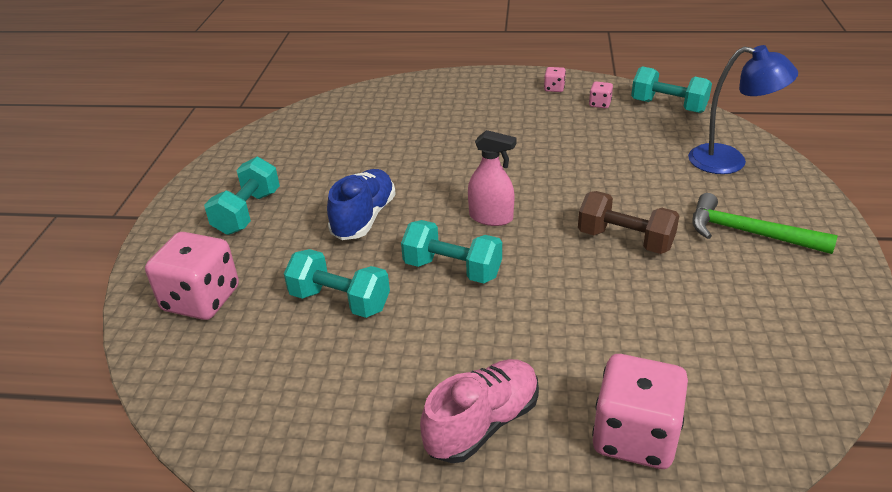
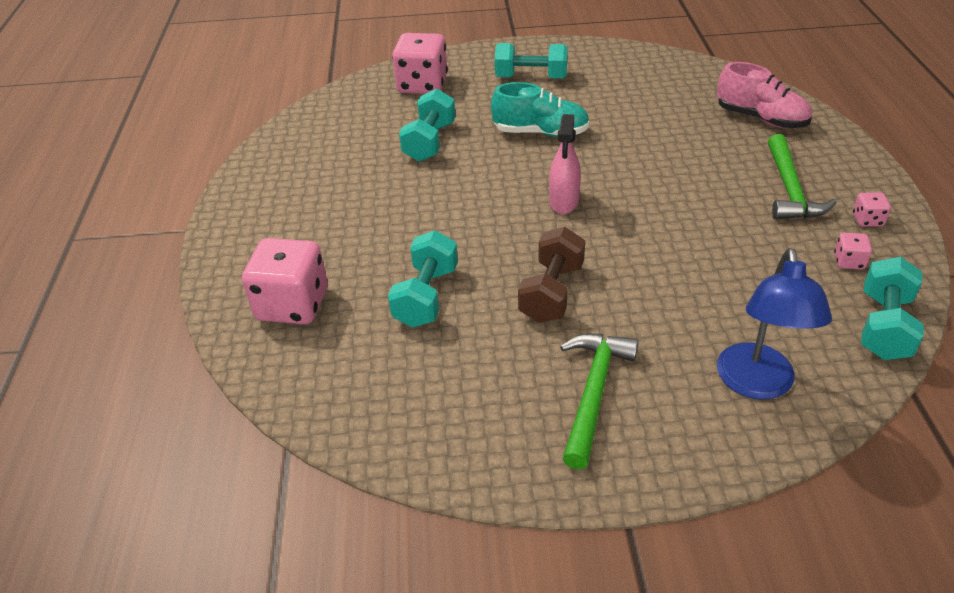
camera: 80 degrees right, 5 degrees up
(364, 218) = (541, 132): blue shoe -> turquoise shoe
(452, 269) = (480, 190): turquoise dumbbell -> turquoise dumbbell (426, 296)
(482, 423) = (306, 227): pink shoe -> pink shoe (761, 119)
(508, 109) = (789, 189): none -> green hammer

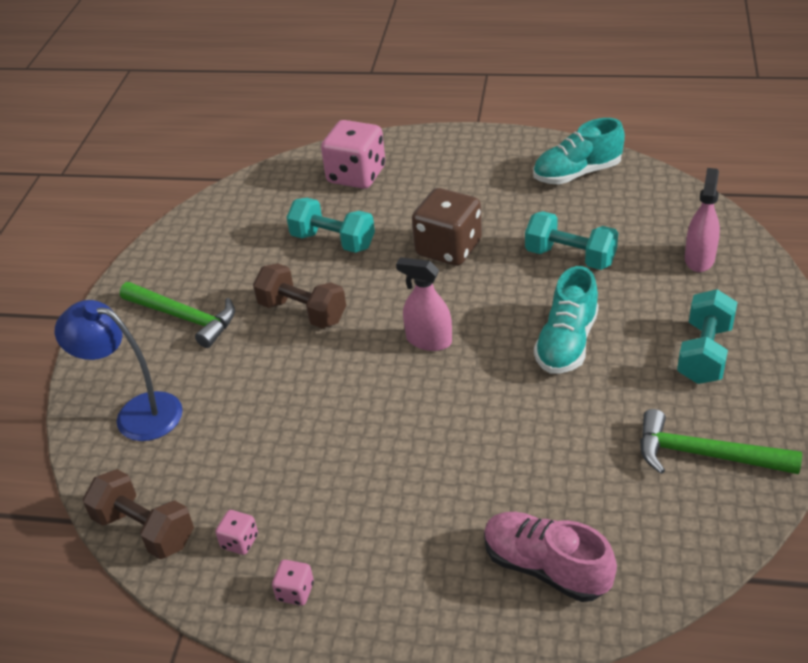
camera: 105 degrees right, 0 degrees up
(299, 151) = (577, 173): none -> turquoise shoe
(422, 85) = (699, 259): pink dice -> pink spray bottle
(427, 211) = (448, 248): none -> brown dice
(761, 119) = (545, 567): pink shoe -> pink shoe turned 75 degrees clockwise
(789, 189) = (379, 538): green hammer -> green hammer (704, 454)
(883, 326) = (145, 529): turquoise dumbbell -> brown dumbbell

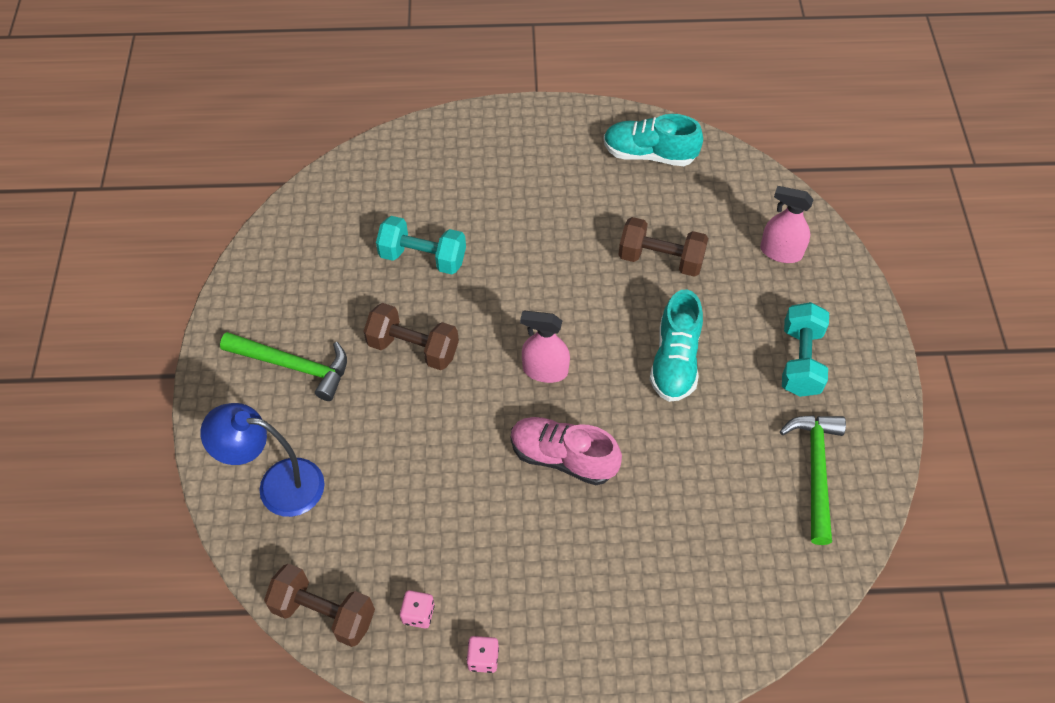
camera: 15 degrees left, 15 degrees up
(356, 175) = (427, 170): pink dice -> none
(448, 248) = (541, 258): brown dice -> none
(545, 567) = (699, 604): pink shoe -> pink shoe (563, 458)
(570, 257) = (660, 259): turquoise dumbbell -> brown dumbbell
(577, 173) = (649, 154): turquoise shoe -> turquoise shoe turned 45 degrees clockwise
(699, 259) = (781, 252): pink spray bottle -> pink spray bottle turned 75 degrees counterclockwise
(704, 454) = (816, 470): green hammer -> green hammer turned 90 degrees clockwise

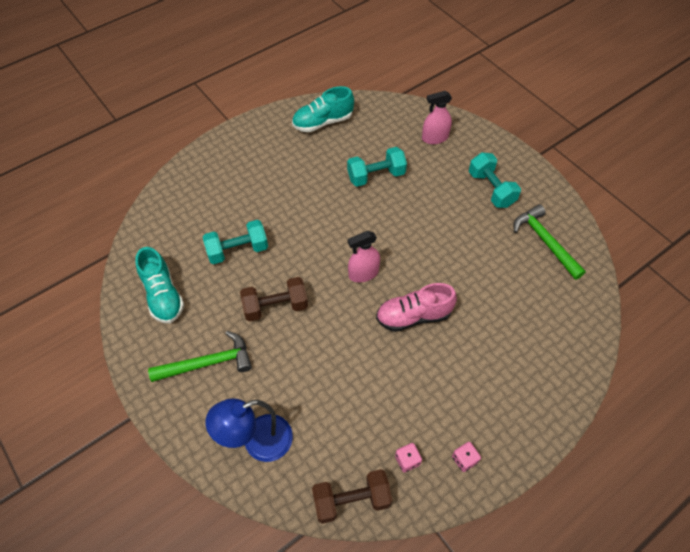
camera: 35 degrees left, 0 degrees up
(660, 259) = (376, 176): brown dumbbell -> turquoise dumbbell
(675, 361) = (429, 226): turquoise shoe -> turquoise shoe (163, 295)

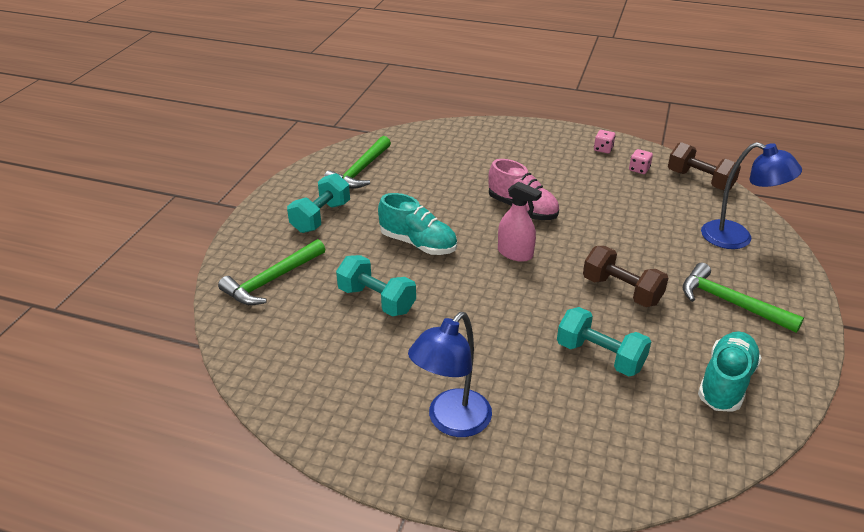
camera: 125 degrees left, 20 degrees down
(258, 159) = (451, 422): none -> blue lamp
(323, 122) = (321, 393): turquoise shoe -> turquoise shoe (418, 243)
(435, 138) = (271, 280): pink spray bottle -> green hammer

